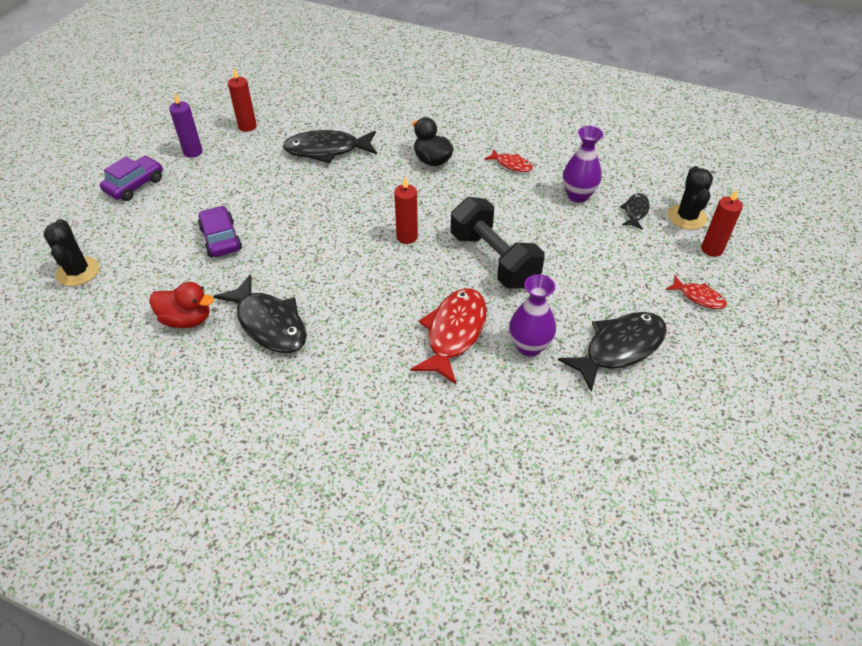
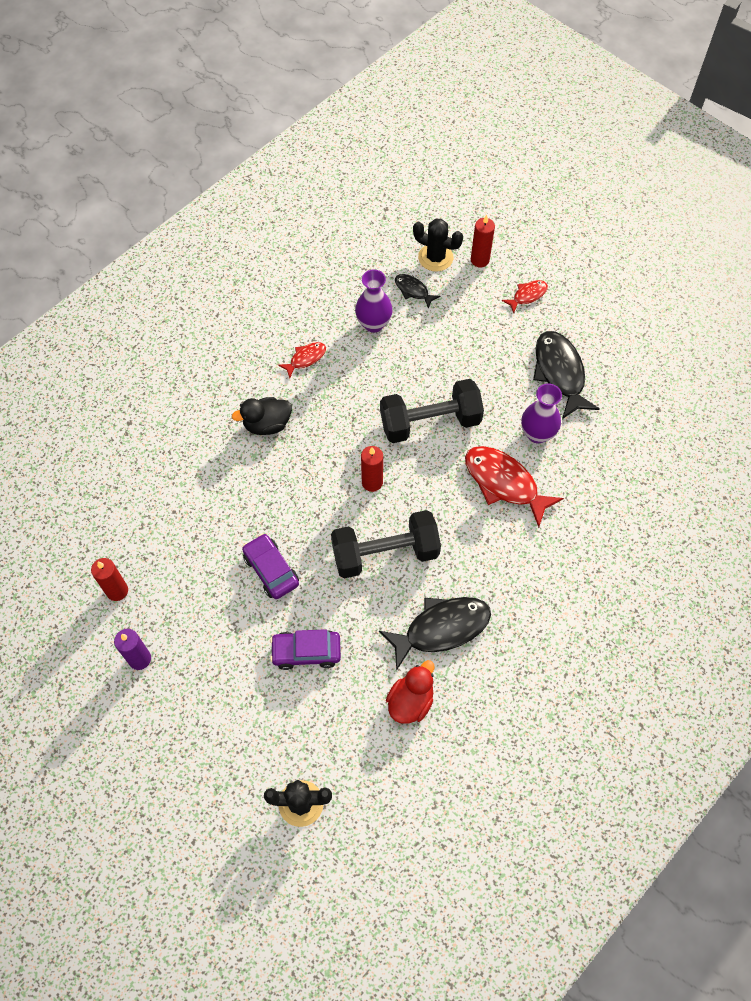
camera: 70 degrees left, 15 degrees up
(135, 185) = (175, 731): purple car -> purple car (271, 570)
(327, 150) = (203, 518): black fish -> none
(336, 264) = (385, 553): none -> black dumbbell

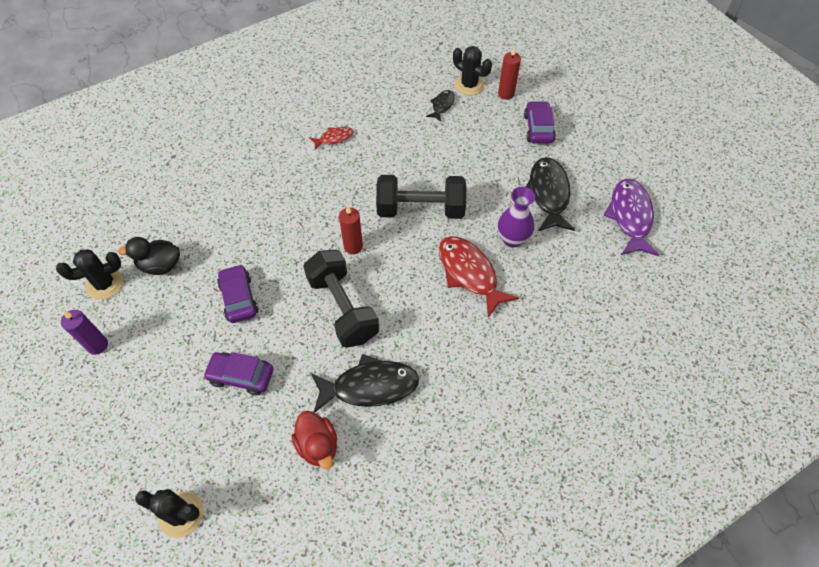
camera: 15 degrees right, 5 degrees down
(117, 591) = (104, 284): red candle -> black cactus
(267, 424) = (282, 181): black duck -> black duck (160, 265)
(373, 324) = (400, 124): purple vase -> none
(385, 553) = (343, 308): black dumbbell -> black dumbbell turned 60 degrees clockwise
(410, 701) = (318, 445): red duck -> red duck turned 105 degrees clockwise
(413, 290) = (442, 105): black fish -> black fish turned 60 degrees clockwise
(527, 295) = (538, 128): red fish -> purple car
(651, 379) = (630, 217): none -> purple fish

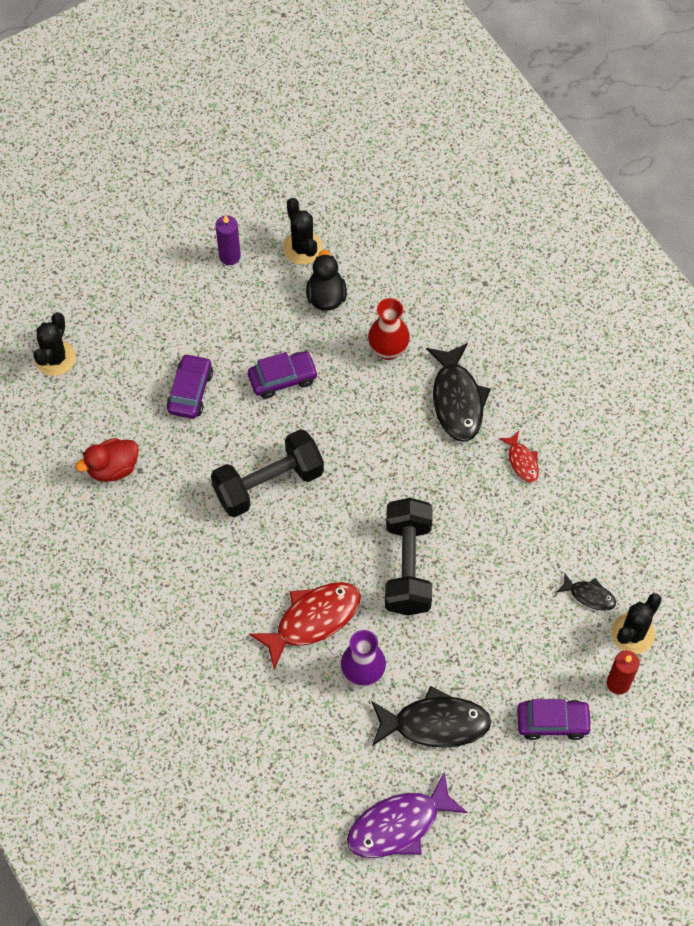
camera: 90 degrees right, 5 degrees up
(223, 220) = (388, 350): none -> red vase
(353, 246) = (351, 491): red candle -> none
(369, 386) = (173, 514): black fish -> black fish (457, 400)
(630, 217) = (399, 825): purple fish -> purple fish turned 150 degrees clockwise

